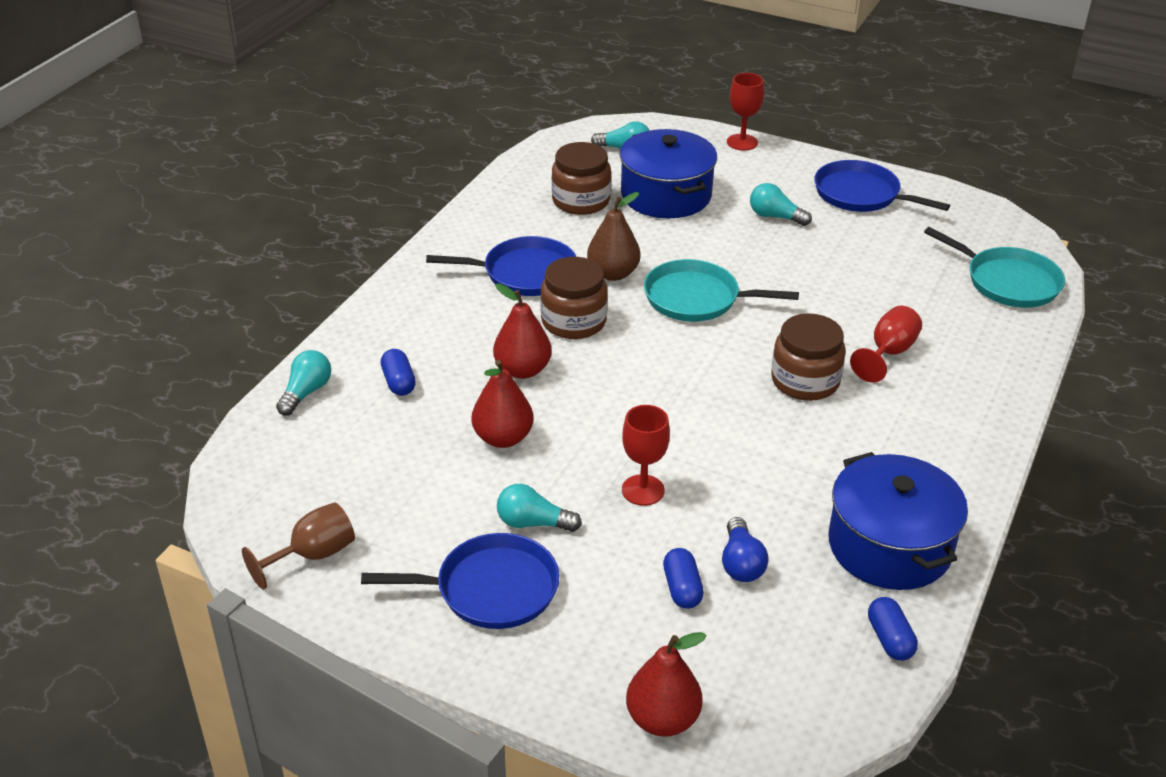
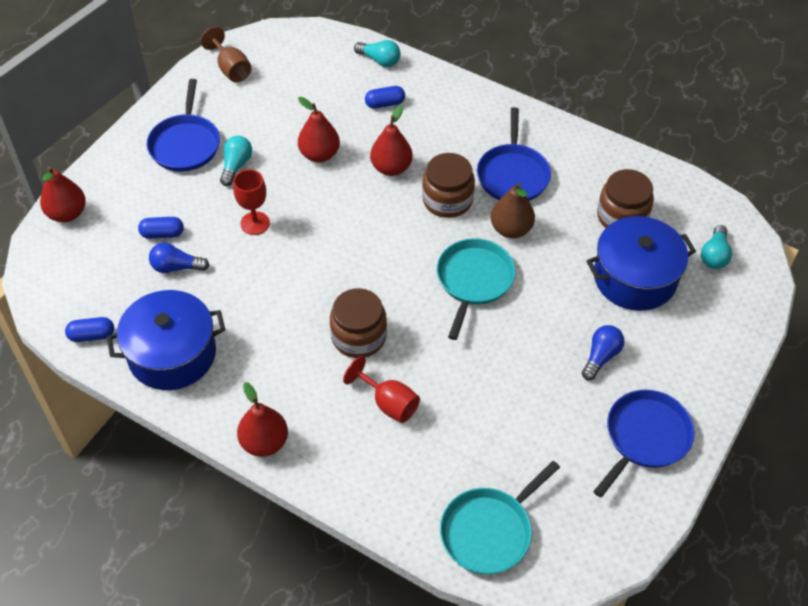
camera: 95 degrees right, 15 degrees up
(742, 142) = (739, 351): red goblet -> none
(775, 217) = (601, 357): turquoise light bulb -> blue light bulb
(982, 445) = (264, 442): none -> red pear

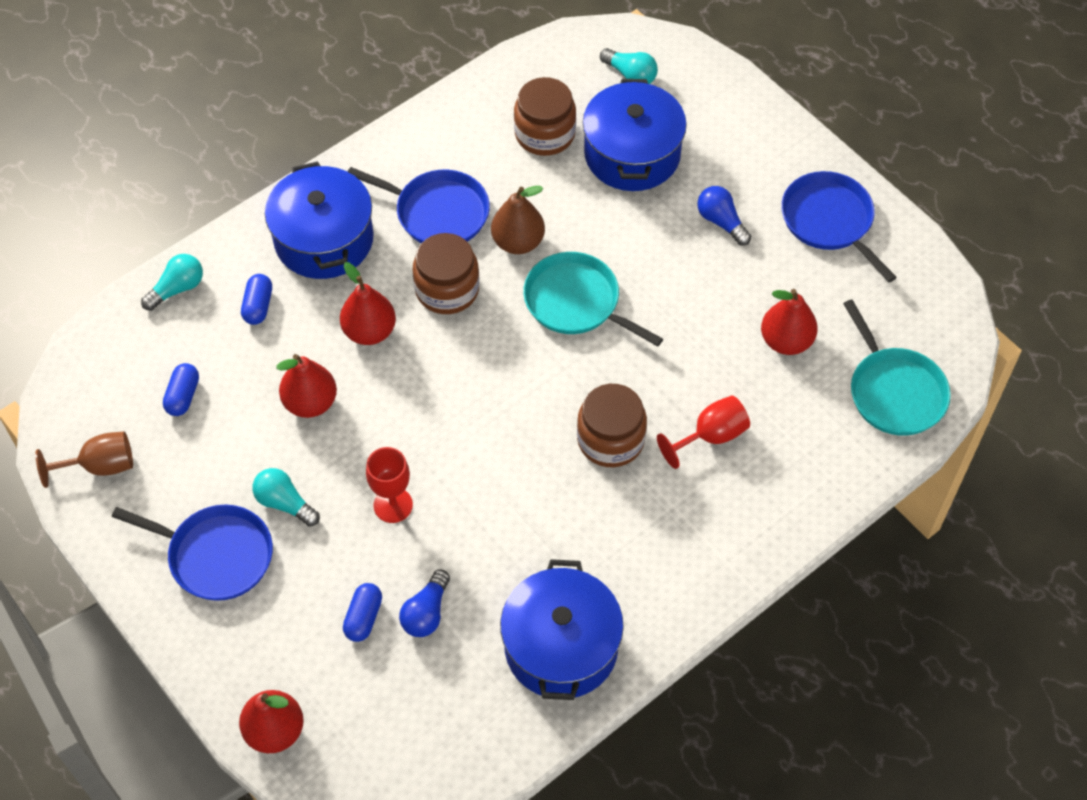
camera: 70 degrees left, 5 degrees up
(92, 335) = (497, 736): blue capsule -> blue capsule (183, 396)
(264, 442) = (720, 575): red pear -> red pear (786, 341)
(456, 120) = (324, 239): none -> blue pot

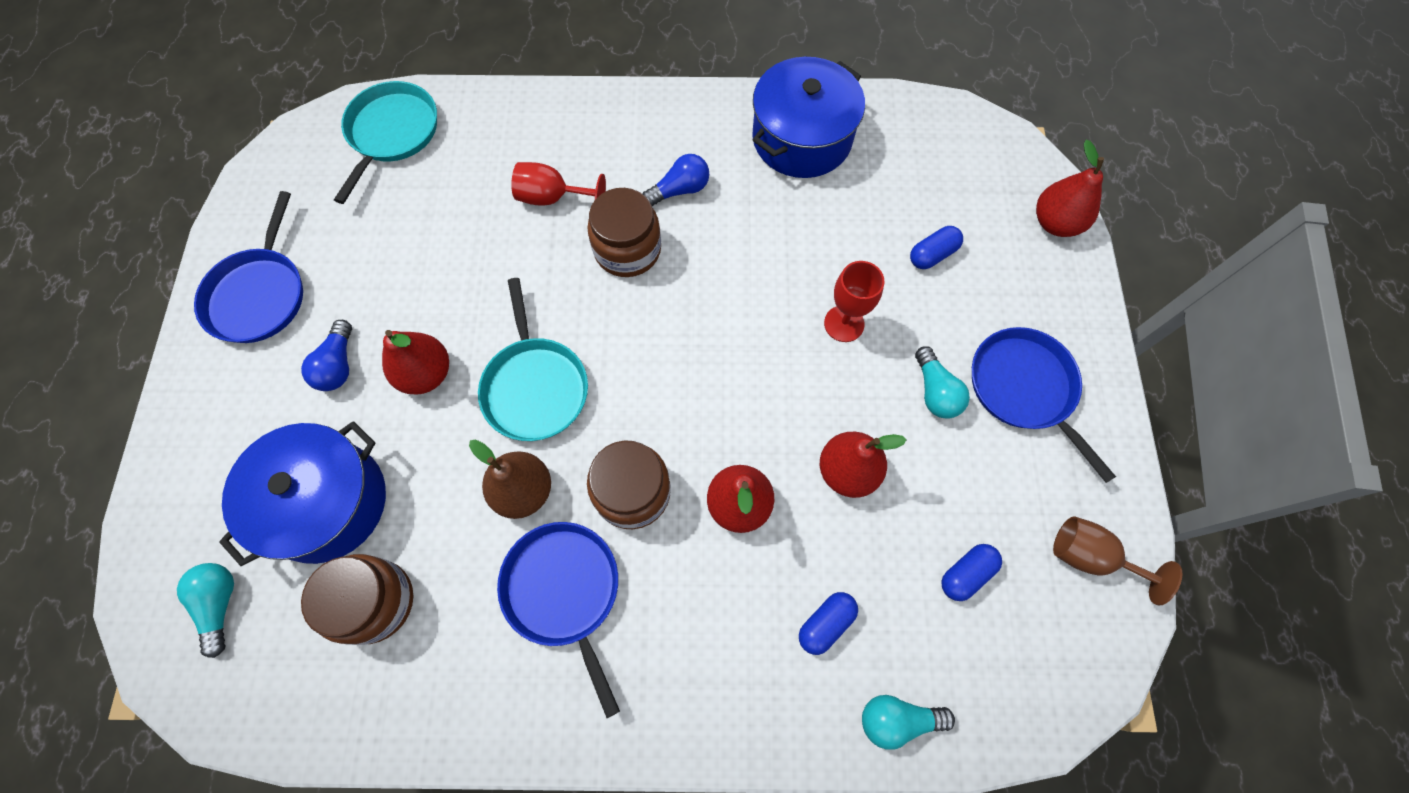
camera: 140 degrees left, 10 degrees up
(324, 239) = (701, 655): blue pot -> none
(426, 613) = (881, 225): blue light bulb -> blue light bulb (680, 190)
(786, 341) = (416, 225): red pear -> red pear (426, 374)

